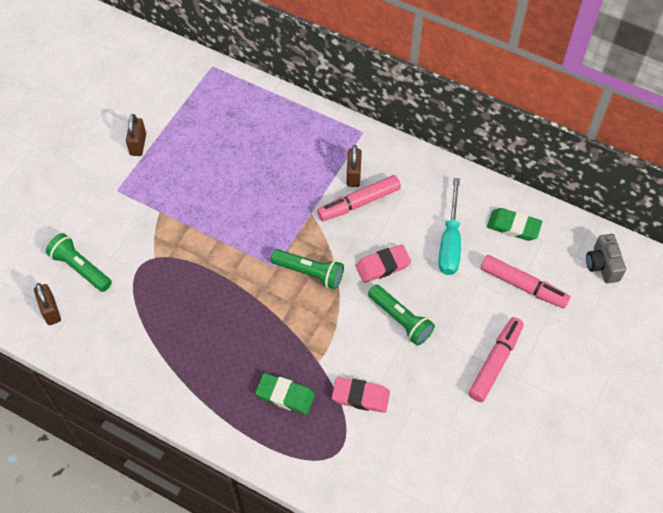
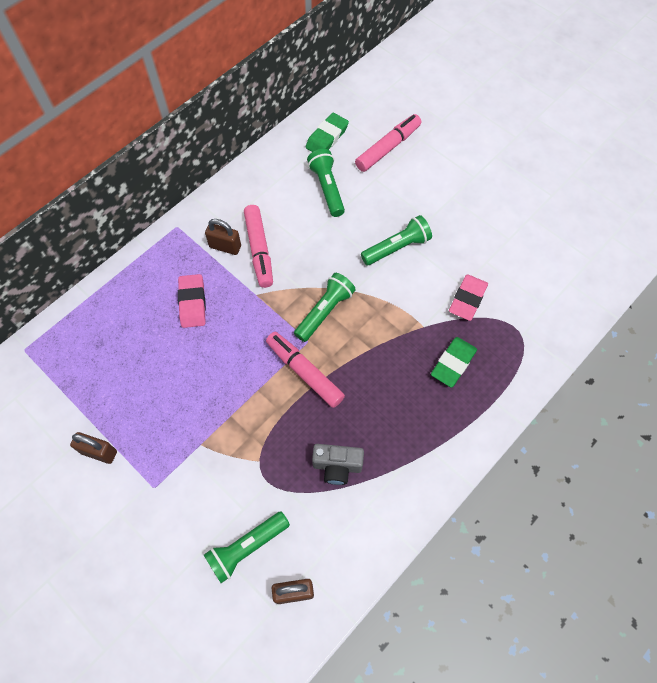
camera: 75 degrees left, 5 degrees up
(383, 266) = (336, 247): pink eraser -> pink eraser (192, 303)
(450, 242) = (327, 188): turquoise screwdriver -> green flashlight
(495, 362) = (456, 188): pink marker -> pink marker (304, 372)
(602, 265) = (384, 89): grey camera -> grey camera (337, 466)

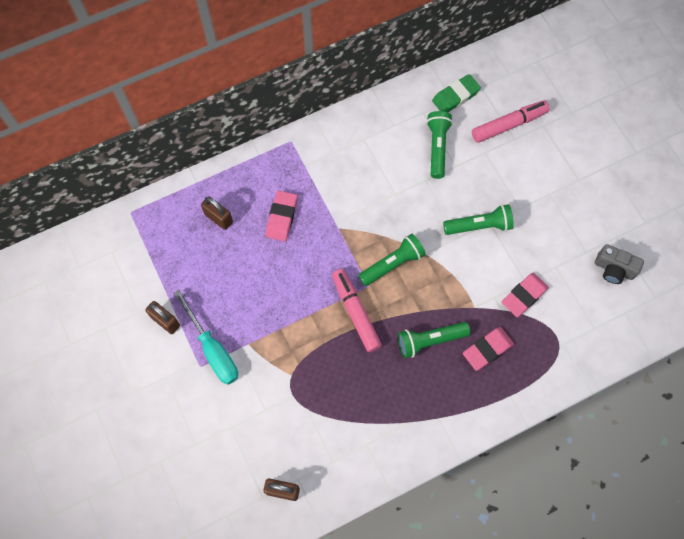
camera: 20 degrees right, 5 degrees up
(162, 464) = (213, 349): none -> turquoise screwdriver
(225, 247) = (326, 174): brown padlock -> brown padlock (218, 218)
(246, 548) = (257, 442): green flashlight -> green flashlight (430, 340)
(259, 250) = (355, 187): pink marker -> none
(337, 466) = (354, 402): grey camera -> grey camera (613, 269)
(453, 363) = (487, 349): green eraser -> pink eraser

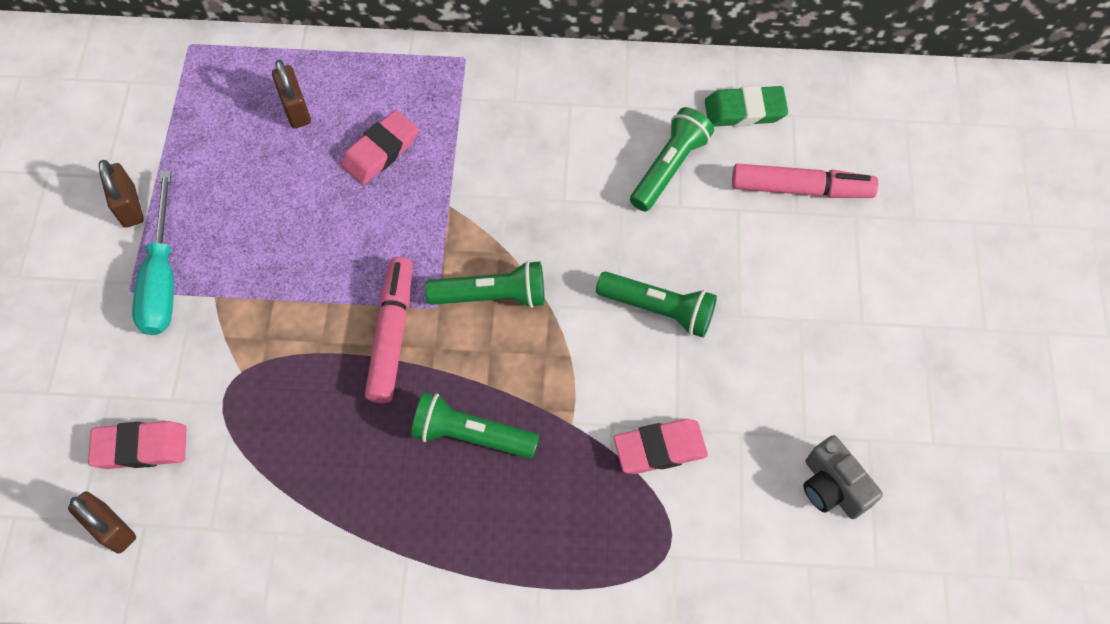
camera: 30 degrees right, 5 degrees down
(487, 349) = (549, 497): pink eraser -> pink eraser (141, 447)

